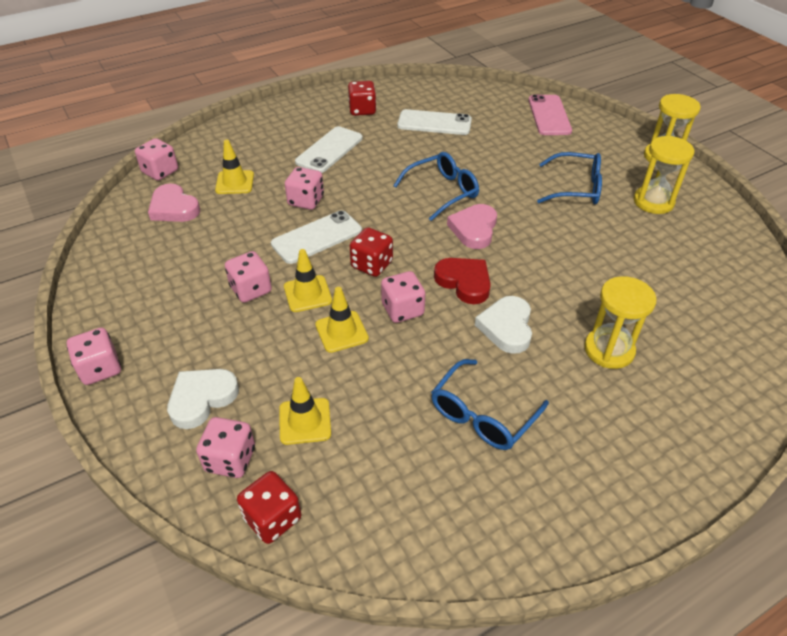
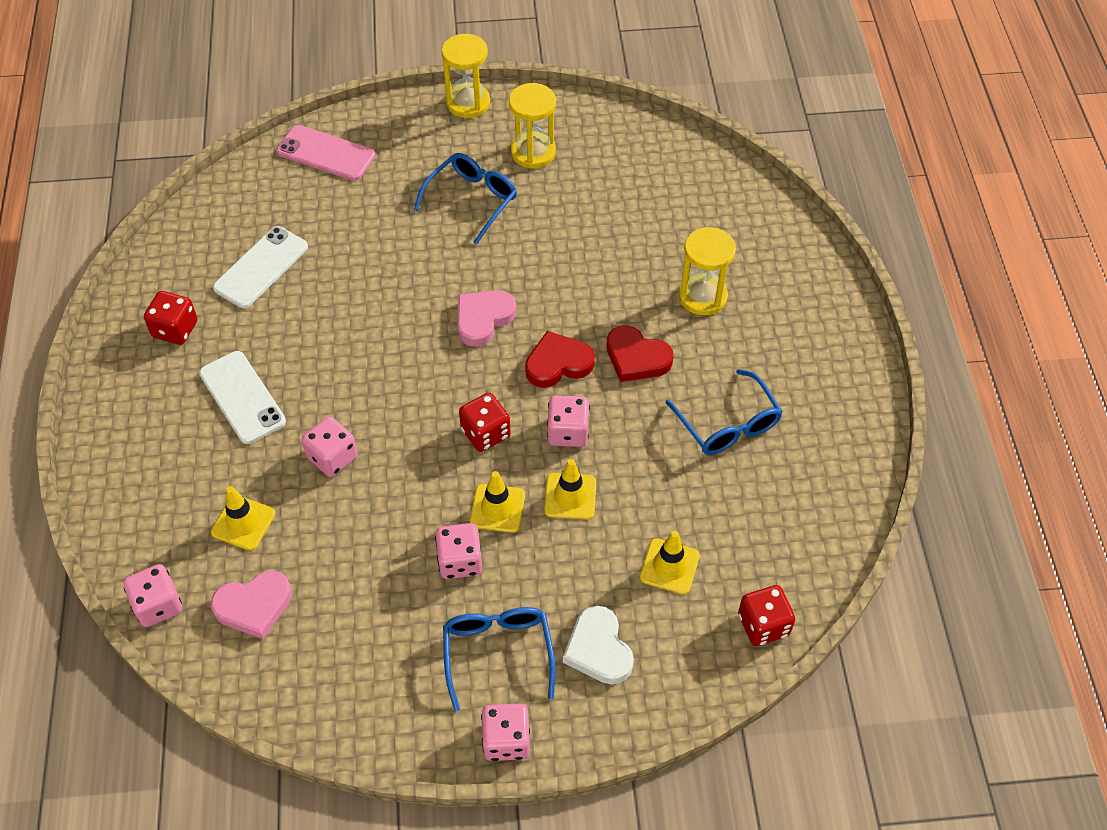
camera: 65 degrees left, 10 degrees up
(230, 459) = (685, 642): pink dice -> none
(317, 237) = (408, 469): white phone -> none
(443, 191) = (402, 318): blue glasses -> blue glasses (498, 652)
(474, 229) = (483, 319): pink heart -> pink heart turned 90 degrees clockwise
(506, 327) = (636, 358): white heart -> red heart

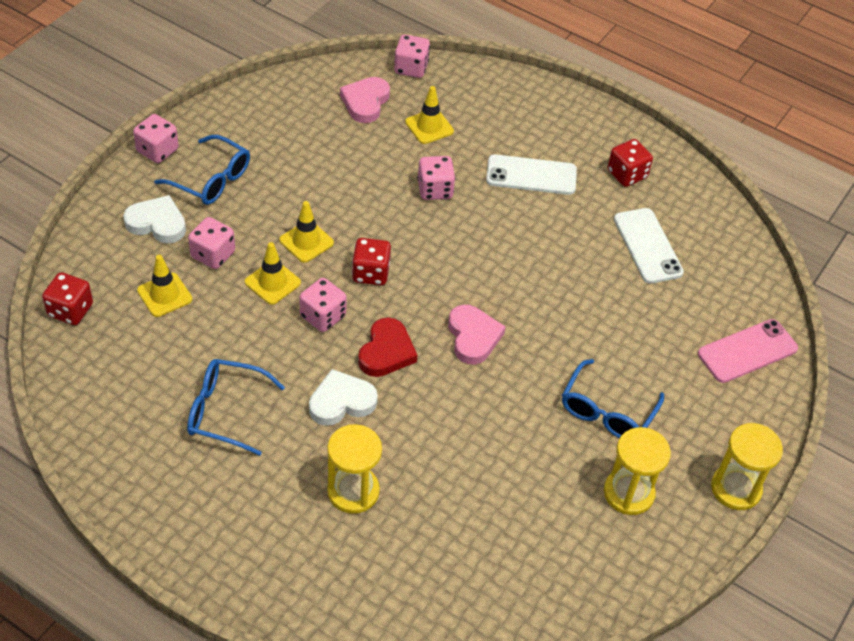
camera: 125 degrees right, 5 degrees down
(460, 561) = (290, 201): pink dice -> pink dice (213, 255)
(472, 200) = (607, 411): blue glasses -> blue glasses turned 45 degrees clockwise
(636, 358) = (341, 402): red heart -> white heart

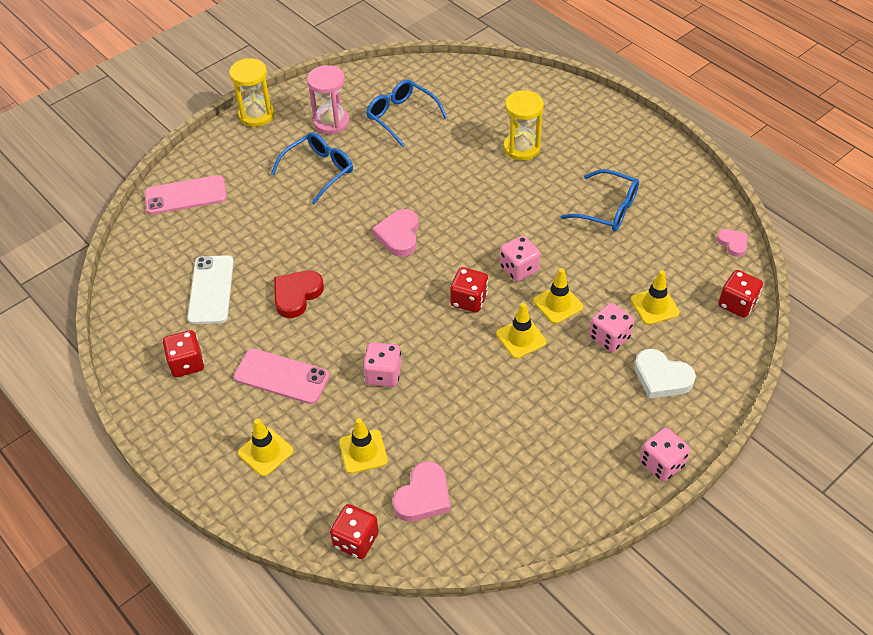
camera: 160 degrees left, 0 degrees up
(67, 386) = (733, 243): none -> pink heart
(211, 180) = (605, 418): blue glasses -> blue glasses (401, 116)
(341, 402) = (517, 204): white heart -> none
(386, 352) = (473, 234): red heart -> red heart (296, 295)
(411, 68) = (356, 540): pink dice -> red dice
(514, 116) = (265, 452): none -> yellow traffic cone
(531, 175) = (281, 376): white phone -> pink phone
(628, 493) = (331, 122): yellow hourglass -> pink hourglass

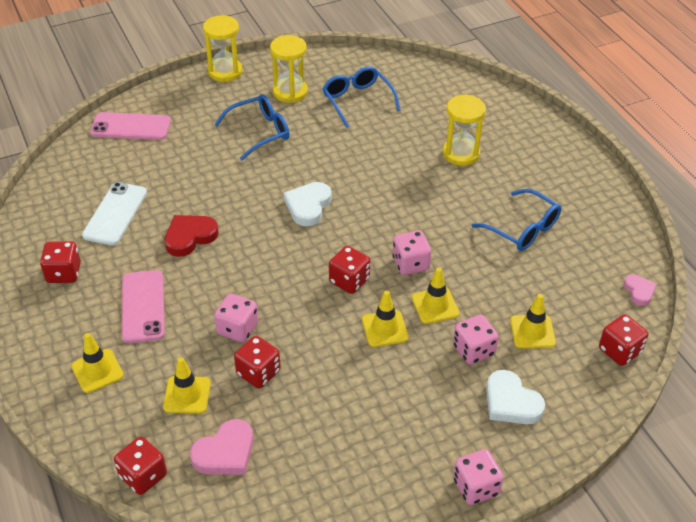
camera: 15 degrees right, 5 degrees down
(281, 376) = (143, 306): pink phone -> pink phone turned 45 degrees clockwise
(331, 122) = (290, 92): pink hourglass -> yellow hourglass
(399, 235) = (308, 206): pink heart -> white heart
(421, 412) = (258, 373): none -> red dice

